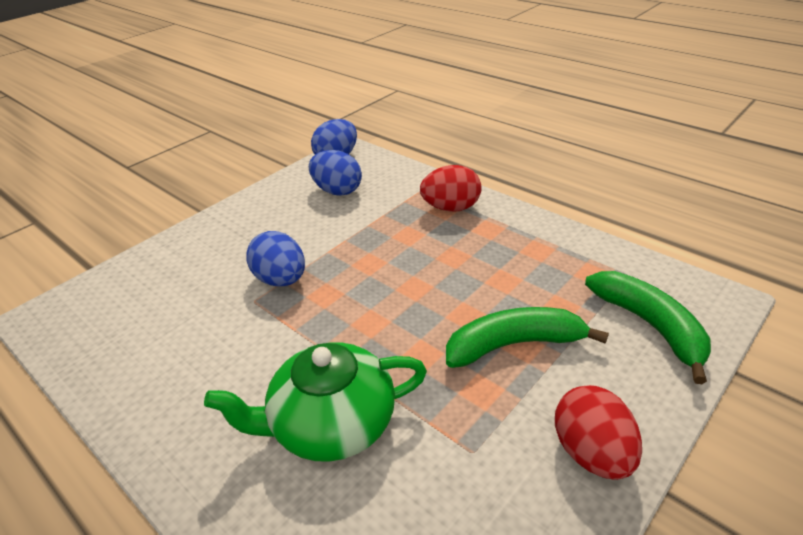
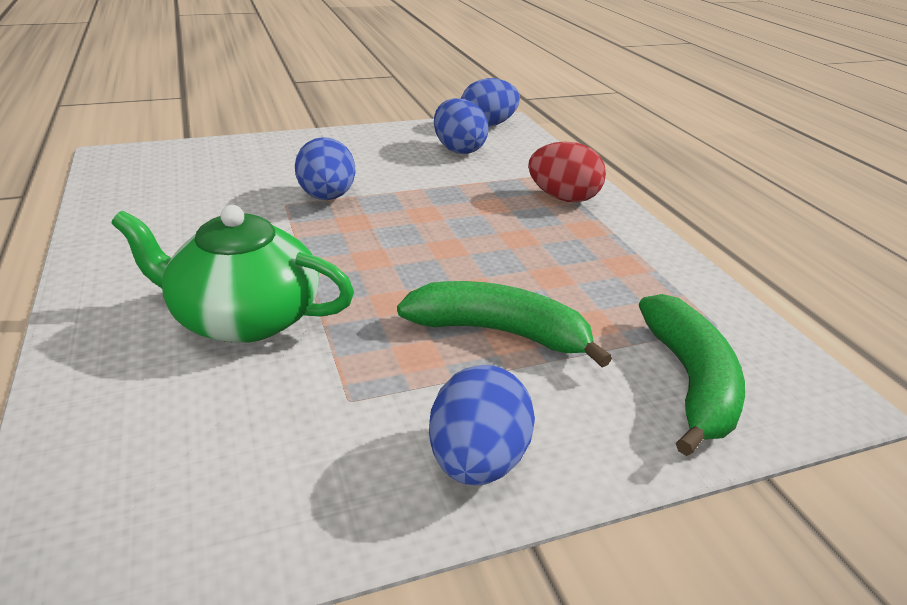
camera: 25 degrees right, 5 degrees down
(592, 453) = (477, 461): red egg -> blue egg

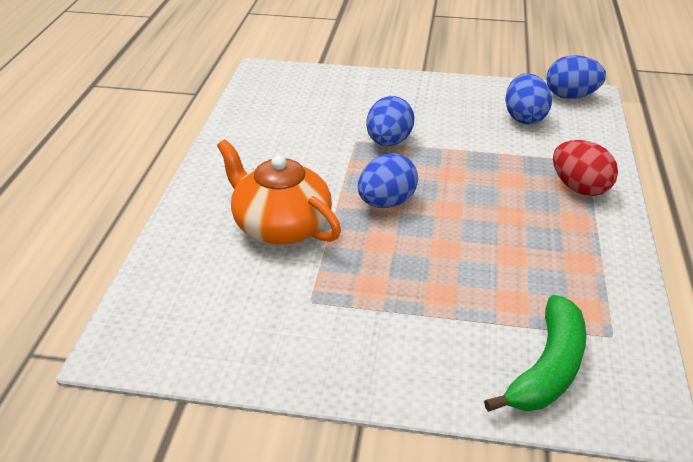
camera: 30 degrees right, 5 degrees up
(244, 318) = (280, 225): green teapot -> orange teapot
(477, 461) = (360, 366): blue egg -> blue egg (386, 202)
(499, 332) = (437, 287): green banana -> none

